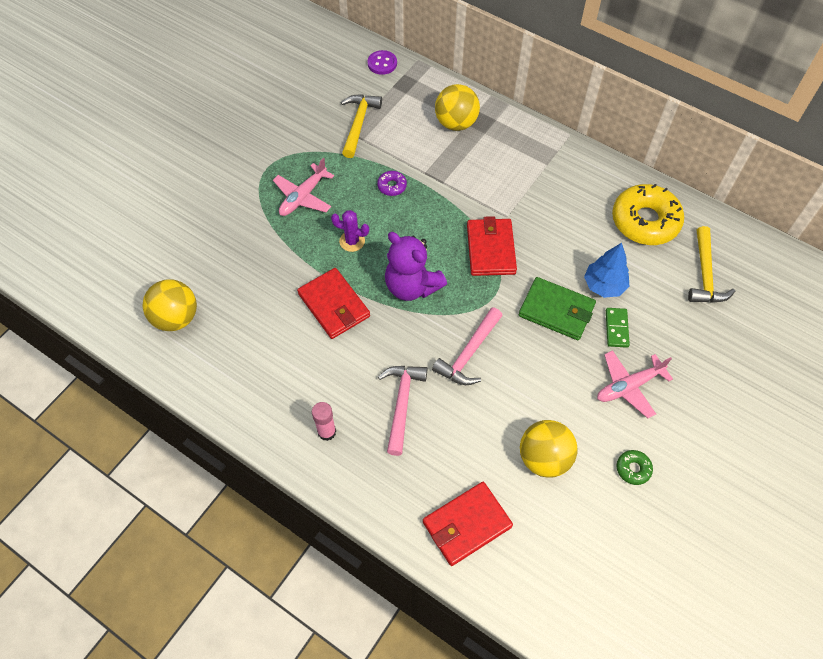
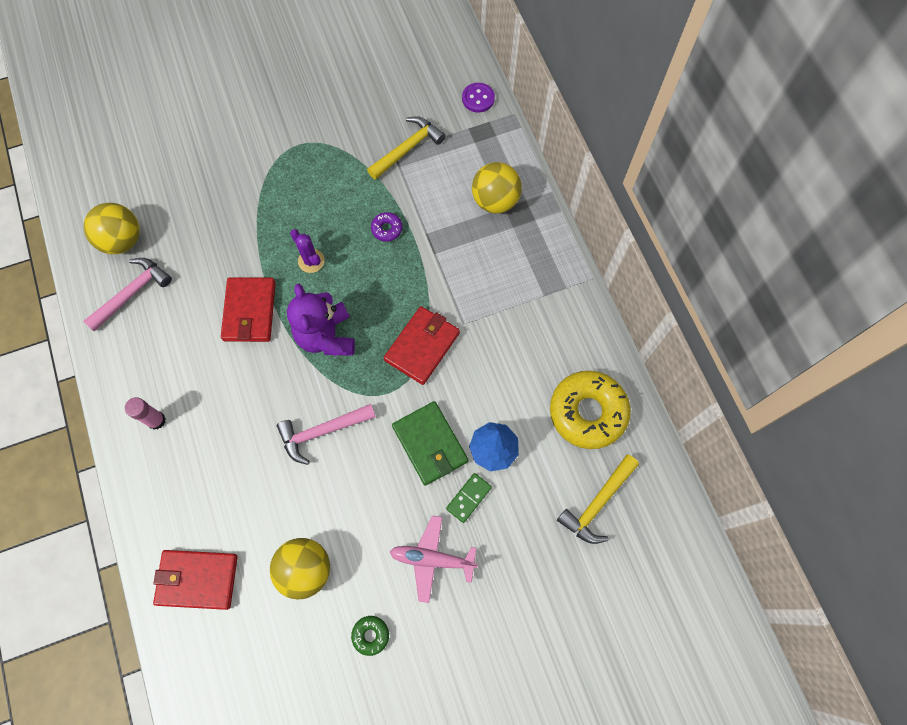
camera: 35 degrees right, 10 degrees up
(303, 197) = (304, 192): pink plane -> none
(402, 403) = (232, 438): pink hammer -> pink hammer (132, 293)

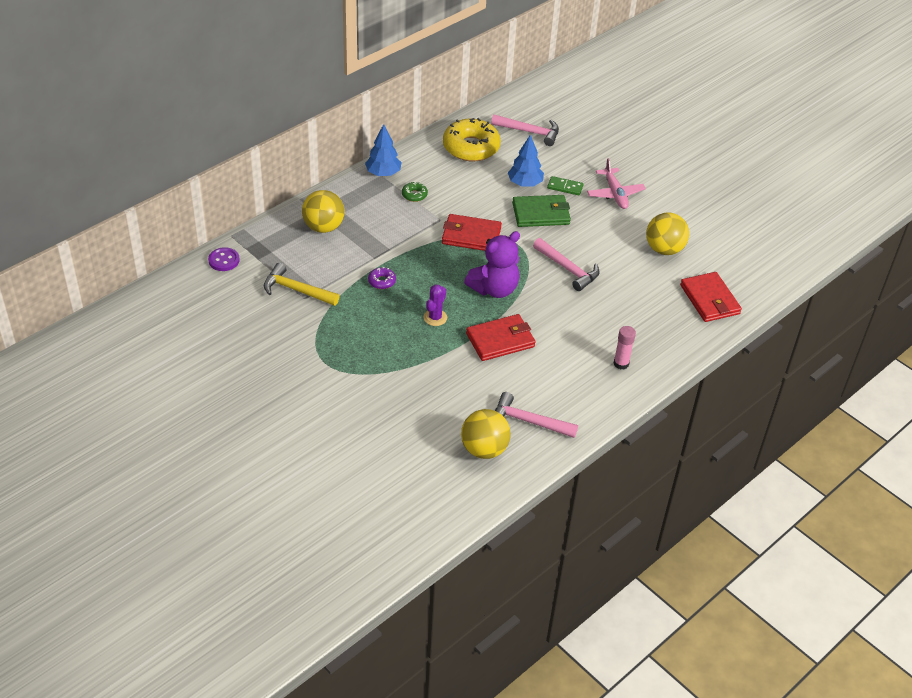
camera: 115 degrees left, 25 degrees down
(370, 635) = (680, 209): green donut -> green donut (414, 195)
(430, 444) = (541, 213): green wallet -> green wallet turned 45 degrees clockwise
(568, 291) = (383, 173): none -> blue tree
(597, 503) = (530, 132): yellow hammer -> pink hammer

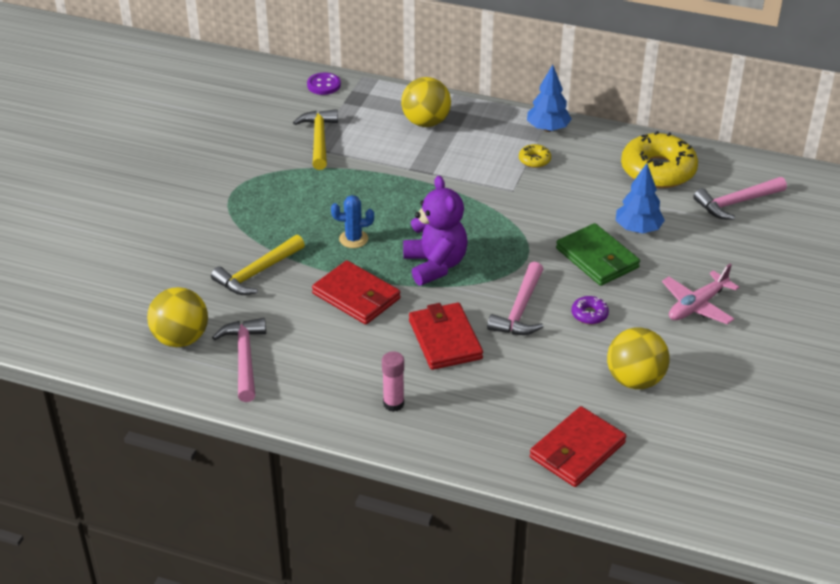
camera: 65 degrees right, 5 degrees down
(382, 281) = (378, 186): purple donut -> purple donut (589, 314)
(414, 195) = (534, 160): green donut -> yellow donut
(435, 317) = (353, 239): purple cactus -> blue cactus
(437, 382) = (257, 273): none -> yellow hammer
(471, 236) = (507, 220): red wallet -> red wallet (445, 339)
(494, 289) = (435, 265): purple teddy bear -> purple teddy bear turned 135 degrees counterclockwise
(530, 132) = (736, 203): pink hammer -> pink hammer turned 75 degrees clockwise
(565, 187) = (665, 261): green domino -> none

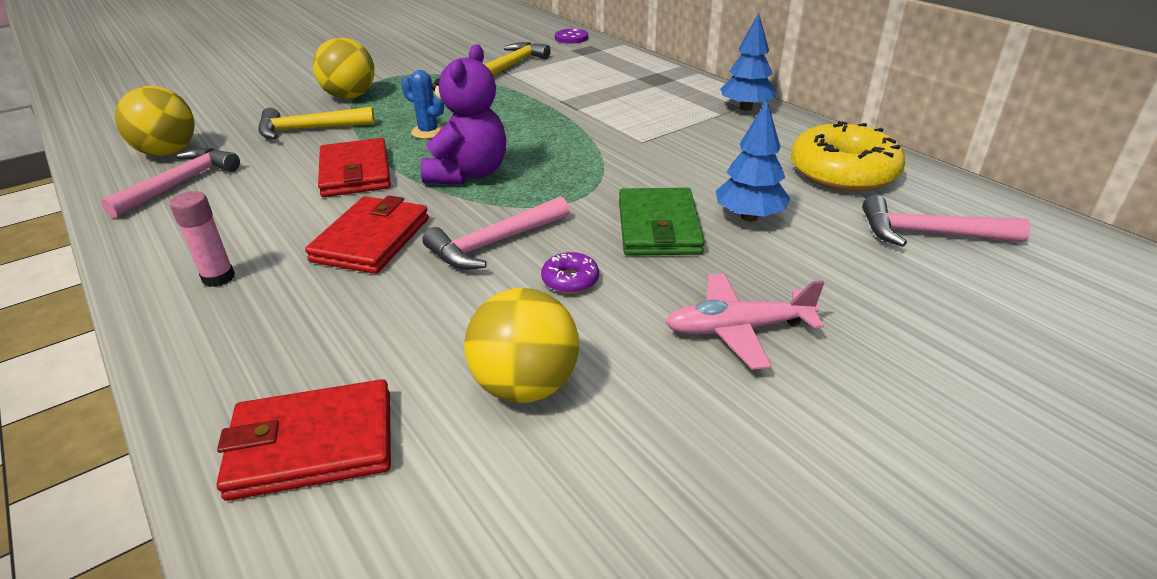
camera: 35 degrees right, 5 degrees down
(426, 122) = (625, 76): yellow ball -> yellow ball (350, 96)
(534, 160) = (698, 126): yellow donut -> none

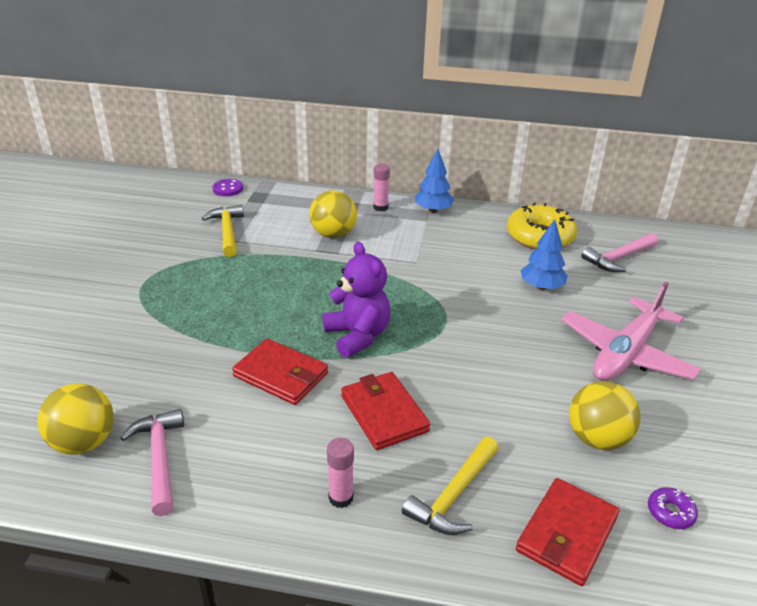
camera: 45 degrees left, 0 degrees up
(309, 129) = (172, 360): yellow hammer -> yellow hammer (453, 496)
(350, 96) = (146, 315): yellow ball -> yellow ball (333, 234)
(428, 132) = (271, 317): blue cactus -> none
(494, 244) = (454, 374): pink hammer -> none
(570, 280) = (525, 372): purple donut -> purple donut (670, 512)
(659, 227) = (513, 316): green wallet -> none
(690, 89) = (380, 207): none -> pink glue stick
(737, 329) = (625, 353): pink plane -> pink plane, size x1.63

